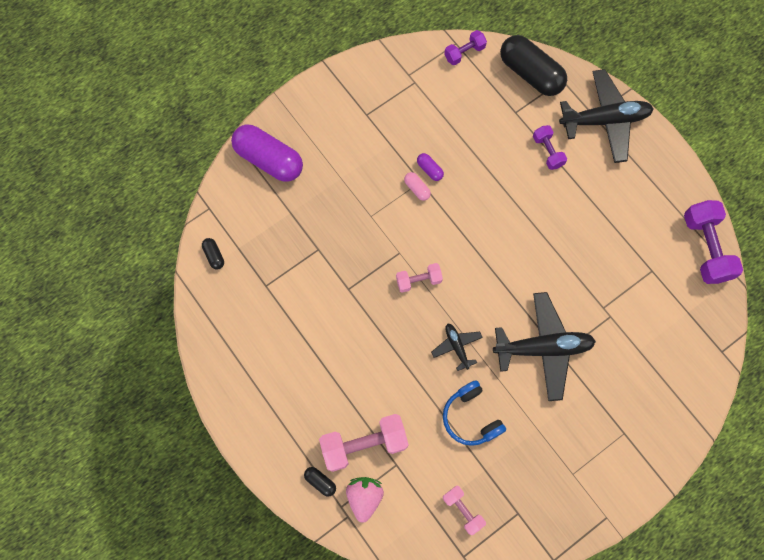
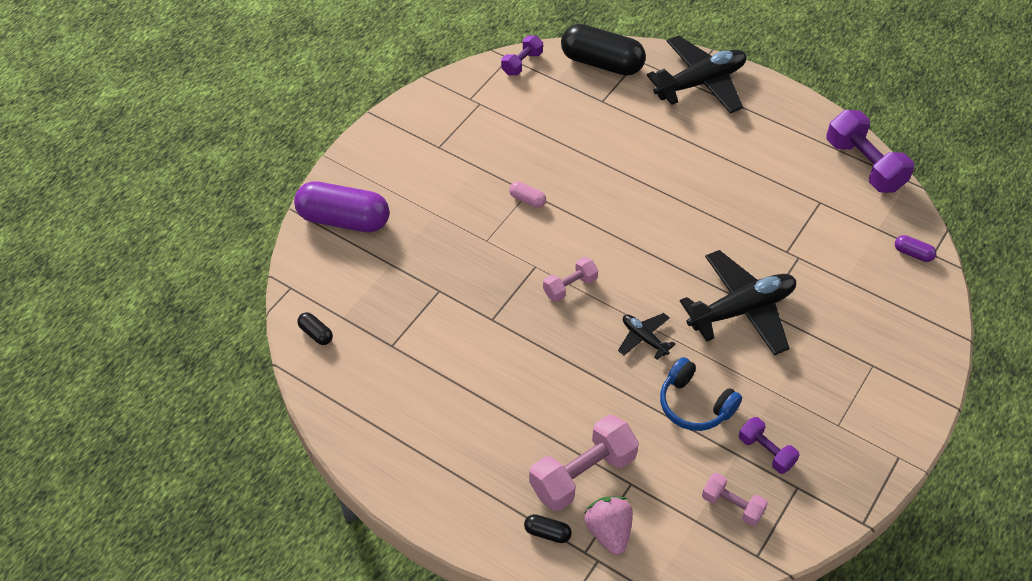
camera: 20 degrees left, 20 degrees down
(429, 169) = (533, 178): purple capsule -> purple capsule (913, 253)
(547, 151) = (654, 126): purple dumbbell -> purple dumbbell (766, 451)

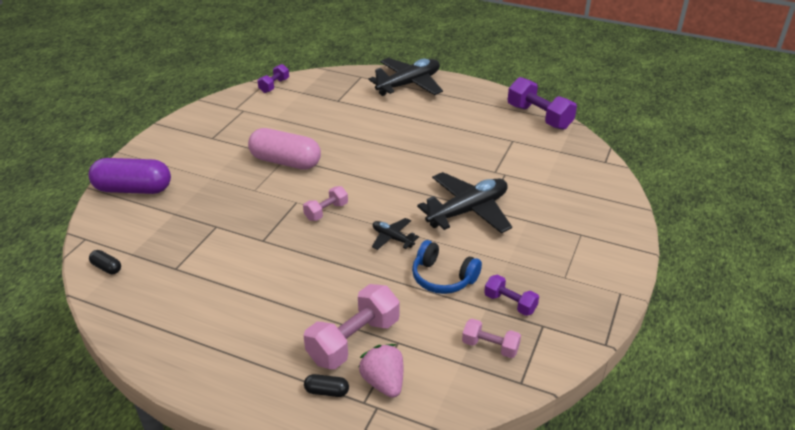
camera: 10 degrees left, 15 degrees down
(527, 200) = (285, 162): pink capsule -> pink capsule, size x2.37
(602, 63) = (334, 80): black capsule -> none
(913, 253) = (590, 163): purple capsule -> none

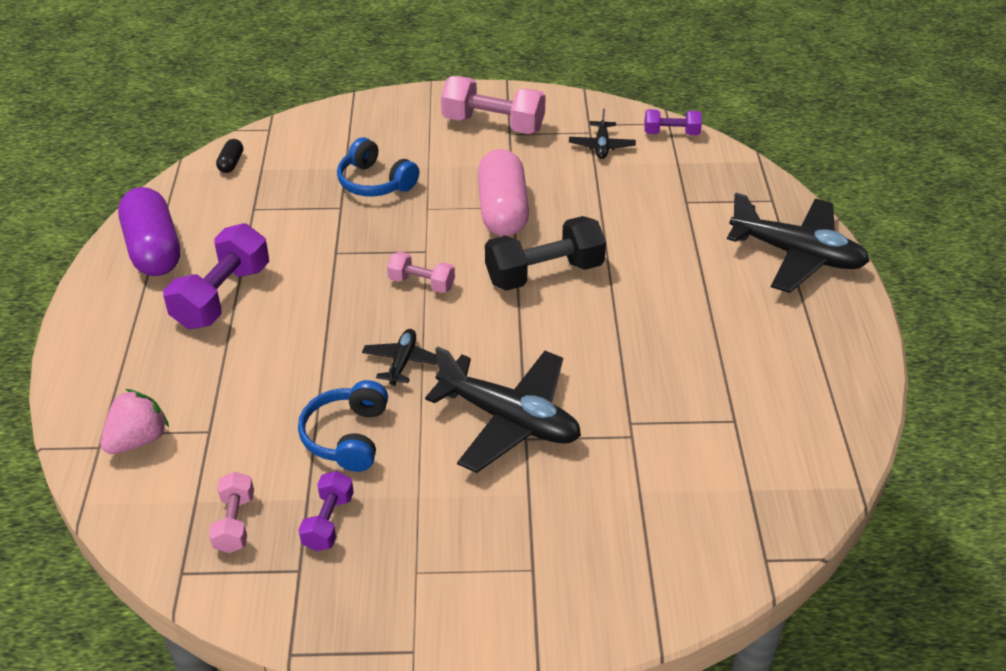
camera: 65 degrees right, 5 degrees up
(133, 189) = (369, 122): purple capsule -> purple capsule (153, 249)
(205, 204) = (375, 182): none -> blue headphones
(261, 110) = (601, 146): none -> black plane
(327, 391) = (109, 397): black capsule -> none
(353, 341) = (196, 391): pink dumbbell -> pink dumbbell (493, 124)
(356, 164) = (544, 273): none -> black dumbbell
(539, 117) = (836, 436): purple dumbbell -> purple dumbbell (222, 296)

